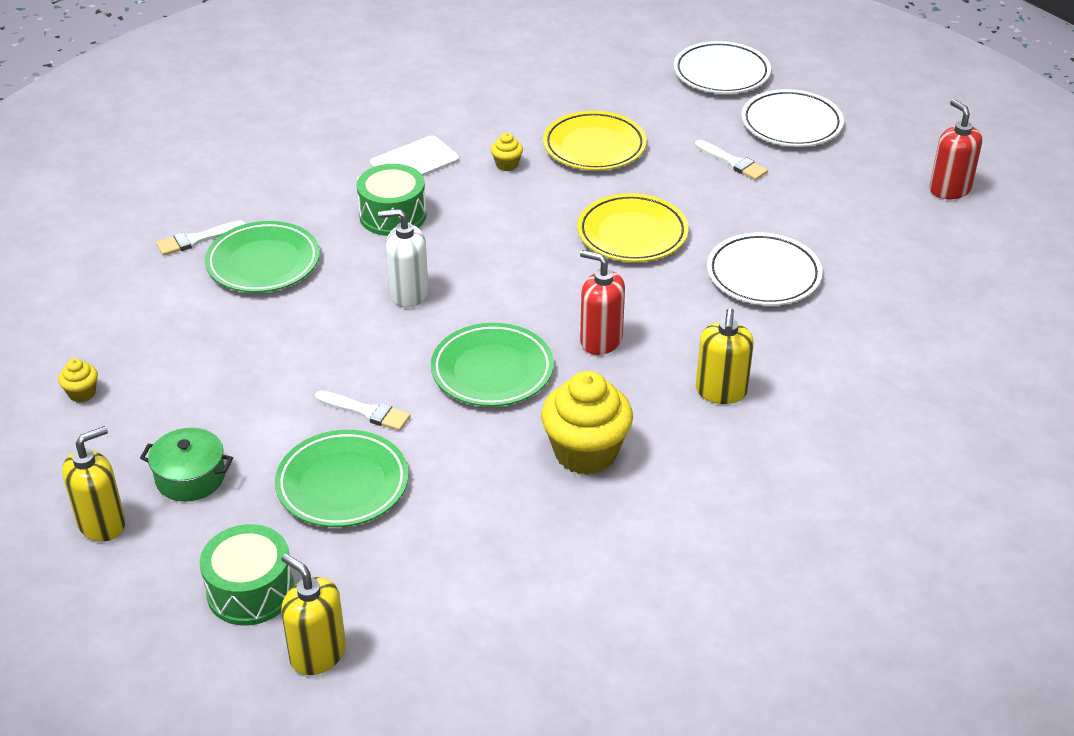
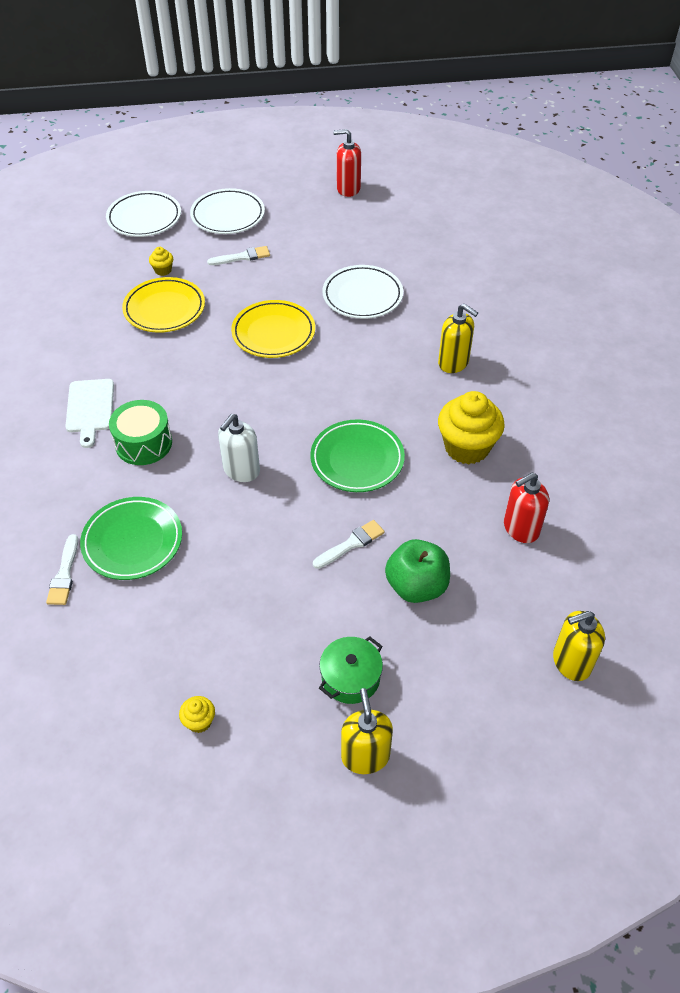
camera: 60 degrees left, 10 degrees up
(250, 591) = (491, 681): green drum -> none
(342, 484) = (416, 586): green plate -> green apple
(507, 164) = (142, 359): yellow cupcake -> yellow cupcake (163, 270)
(600, 340) = (367, 394): red soap dispenser -> red soap dispenser (520, 528)

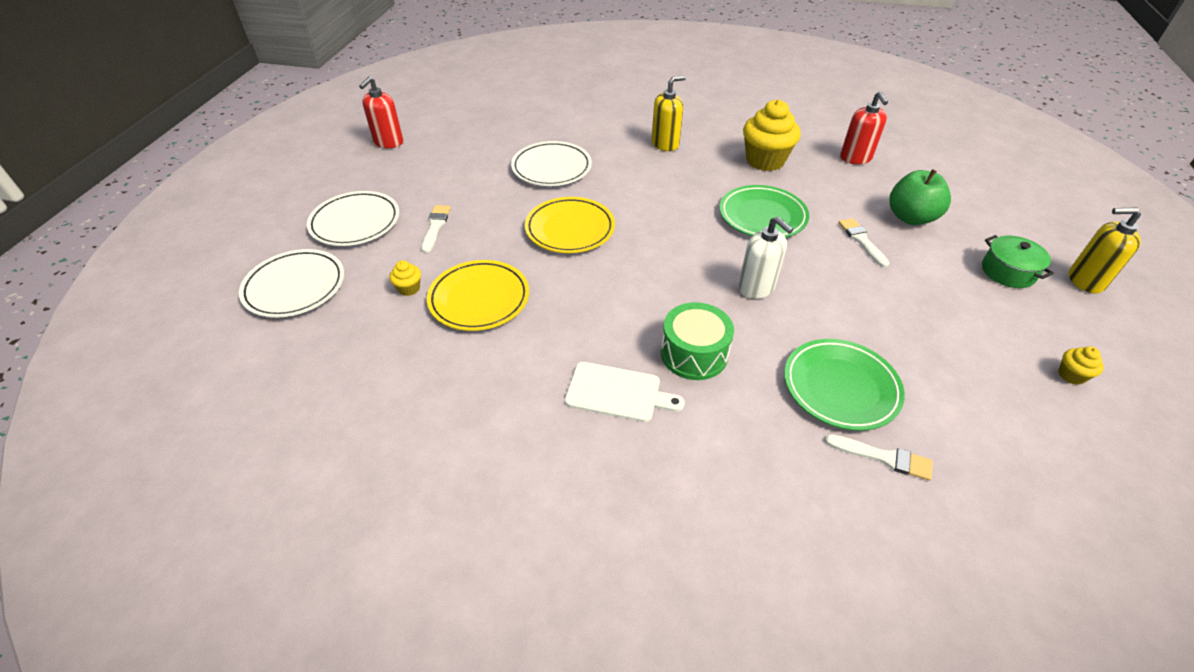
camera: 70 degrees left, 5 degrees down
(571, 662) = (981, 169): yellow soap dispenser -> none

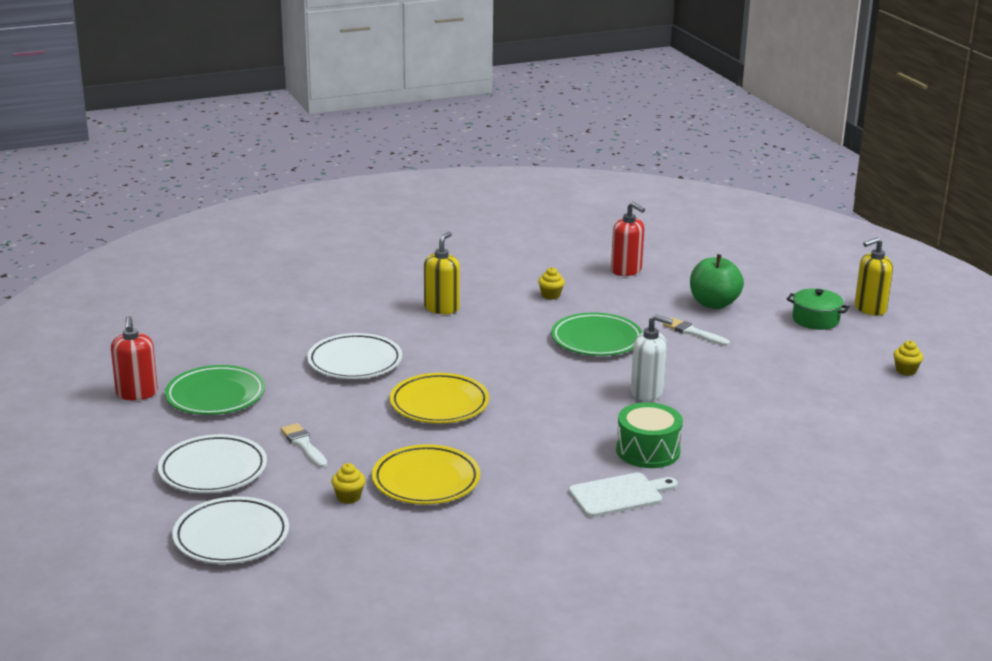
camera: 35 degrees left, 20 degrees down
(765, 161) = (551, 295): yellow cupcake -> yellow cupcake, size x0.44
(840, 387) = (770, 432): green plate -> green plate (215, 396)
(883, 457) = (834, 459): white brush -> none

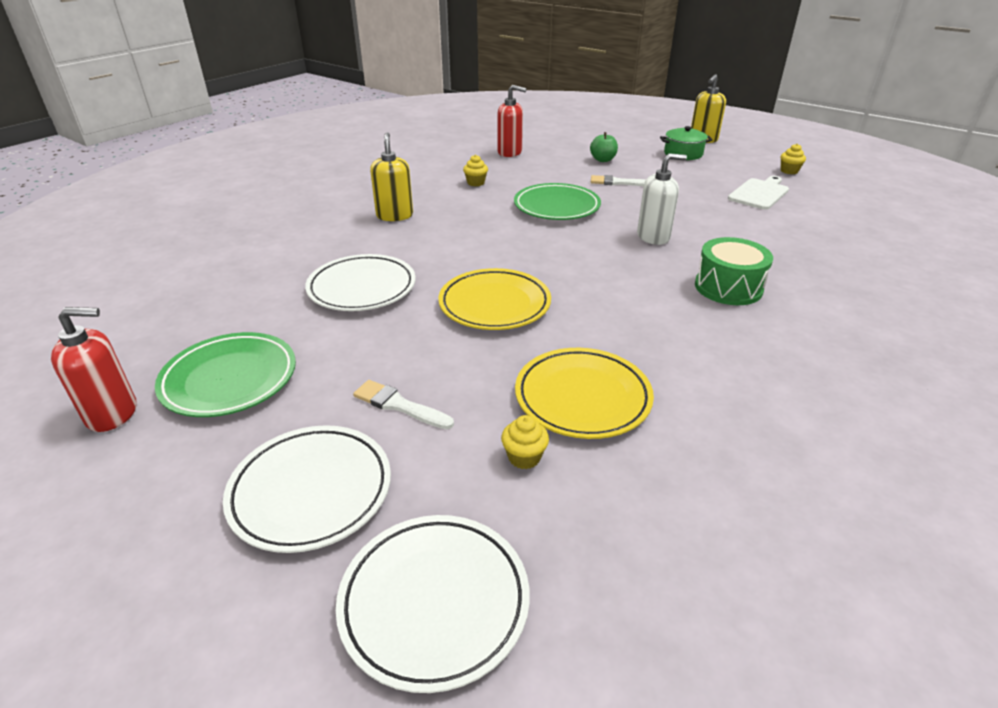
camera: 30 degrees left, 10 degrees up
(137, 393) = (112, 413): red soap dispenser -> red soap dispenser turned 60 degrees counterclockwise
(619, 495) = (770, 339): white cutting board -> white cutting board (759, 193)
(714, 304) = (603, 160): green apple -> green apple, size x0.60

